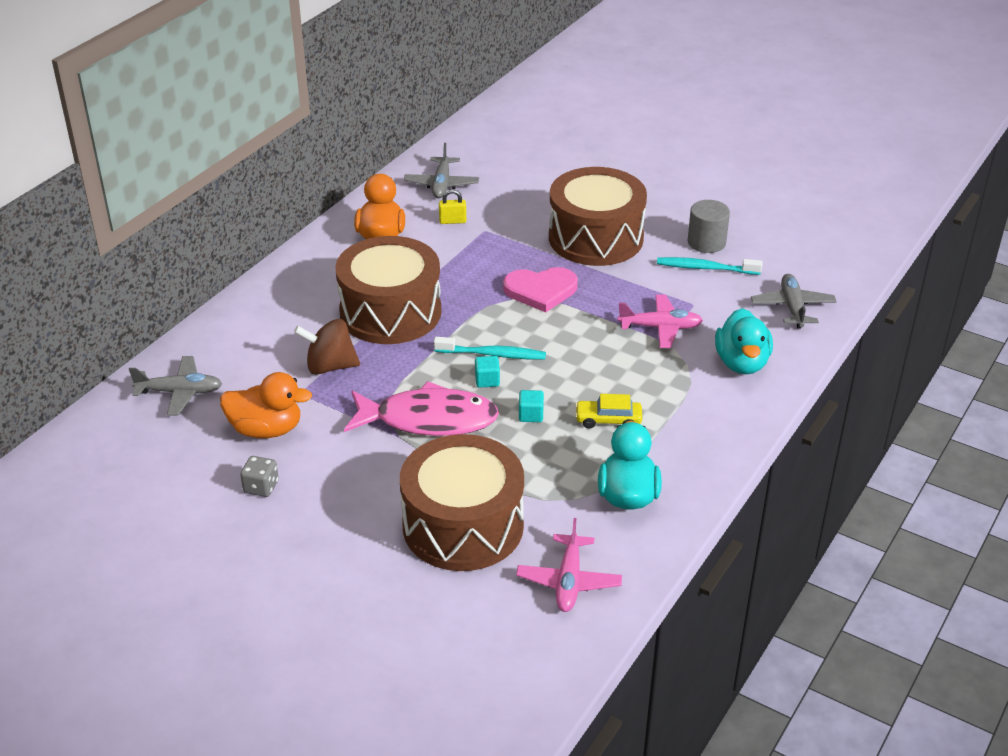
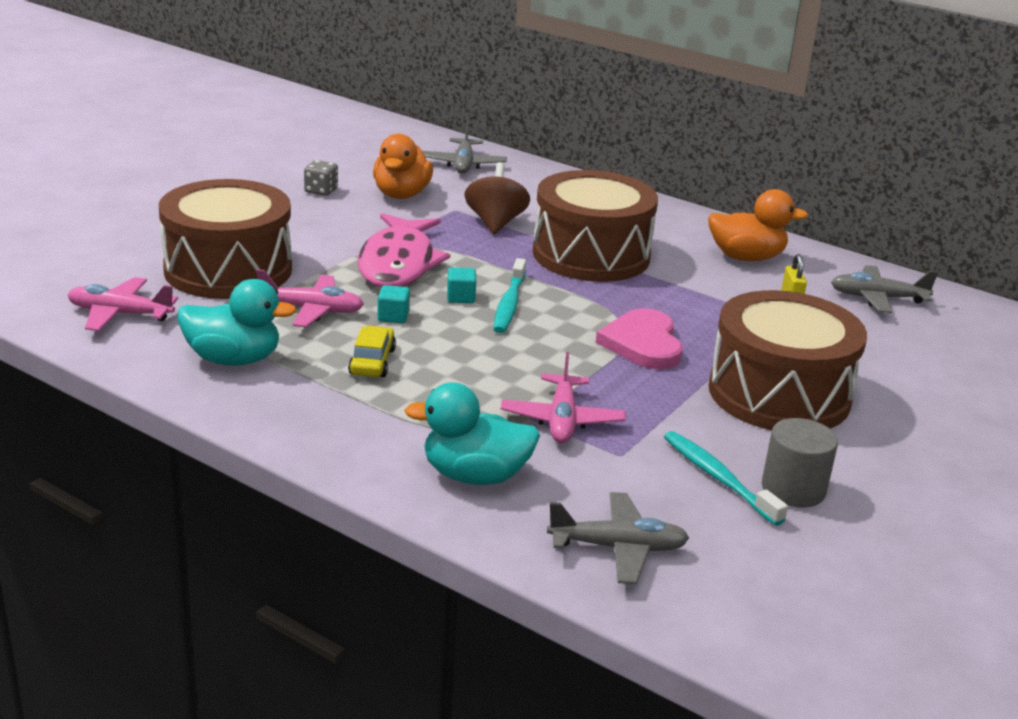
camera: 90 degrees right, 10 degrees down
(531, 462) = (311, 310): none -> pink plane
(705, 268) = (718, 478): turquoise toothbrush -> turquoise toothbrush turned 45 degrees counterclockwise

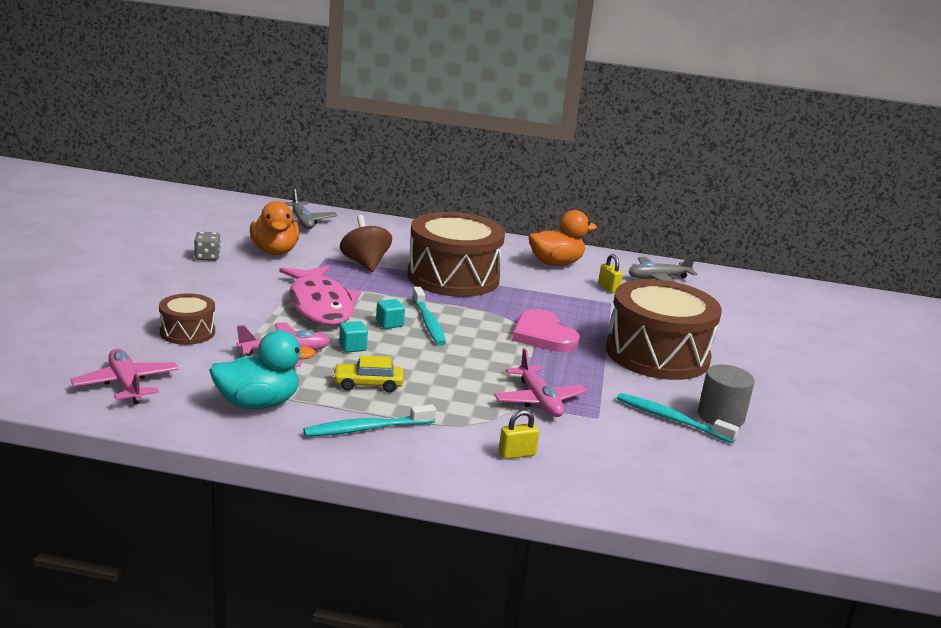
camera: 25 degrees left, 5 degrees down
(120, 314) = (126, 384): pink plane -> pink plane turned 75 degrees clockwise
(228, 270) = (187, 332): brown drum -> brown drum, size x0.49
(326, 410) = (367, 429): none -> turquoise toothbrush
(372, 362) = (368, 384): yellow car -> yellow car turned 75 degrees counterclockwise
(475, 476) = (517, 454): turquoise duck -> yellow padlock
(618, 548) = (653, 482): grey plane -> none

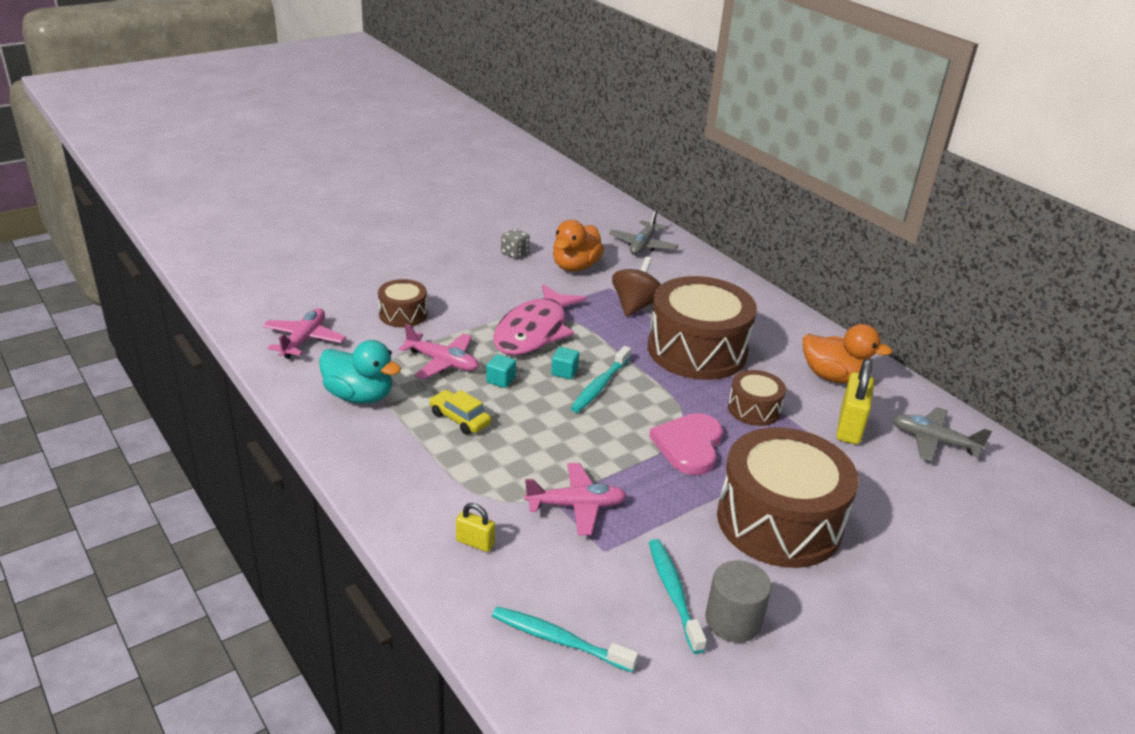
camera: 45 degrees right, 10 degrees up
(367, 429) = (399, 456): turquoise toothbrush -> turquoise toothbrush (559, 640)
(539, 400) = (576, 506): pink plane -> pink plane turned 120 degrees counterclockwise
(544, 299) = (754, 409): none -> brown drum
(608, 288) = (849, 427): yellow padlock -> yellow padlock, size x1.83

